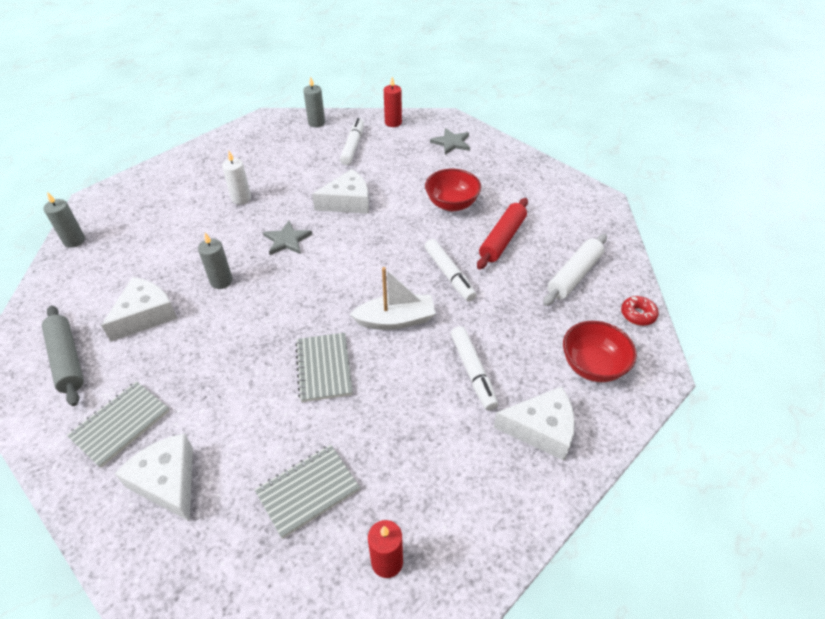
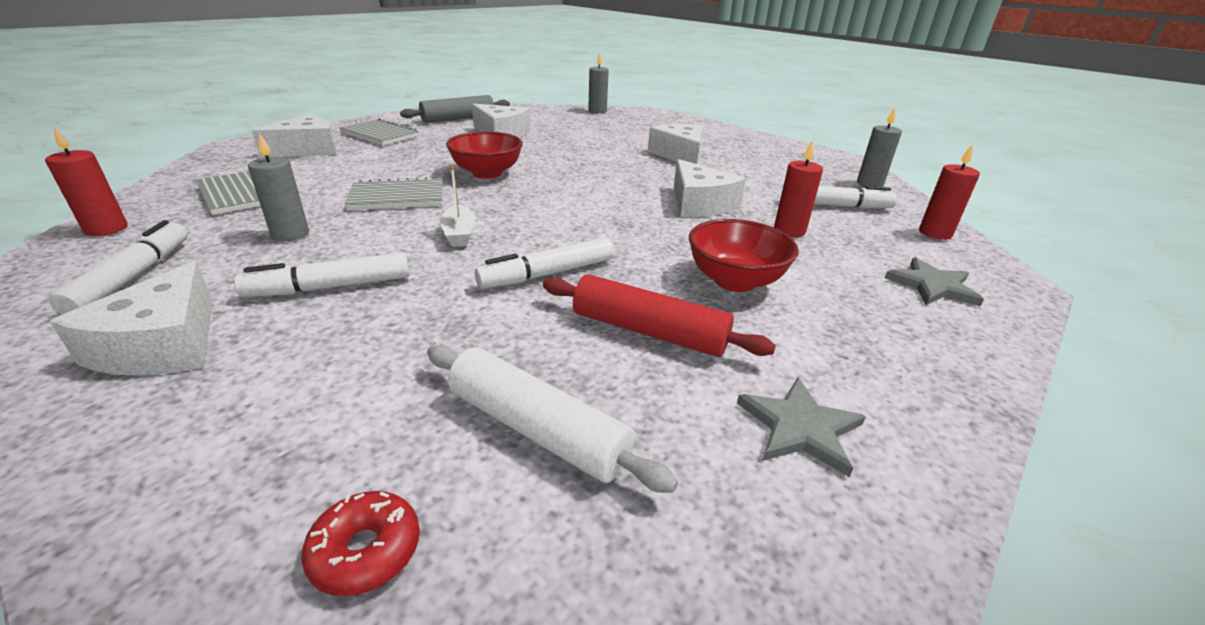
camera: 85 degrees right, 15 degrees down
(221, 281) = (543, 153): grey candle -> grey candle (290, 234)
(241, 198) = (679, 155): white candle -> white cheese
(287, 240) = (612, 176): grey star -> grey star (800, 427)
(390, 172) = (789, 231): none -> red candle
(396, 320) = (459, 234): white boat -> white boat, size x0.63
(468, 489) = (133, 277): none -> white marker
(592, 366) = (250, 427): red bowl -> red bowl (487, 173)

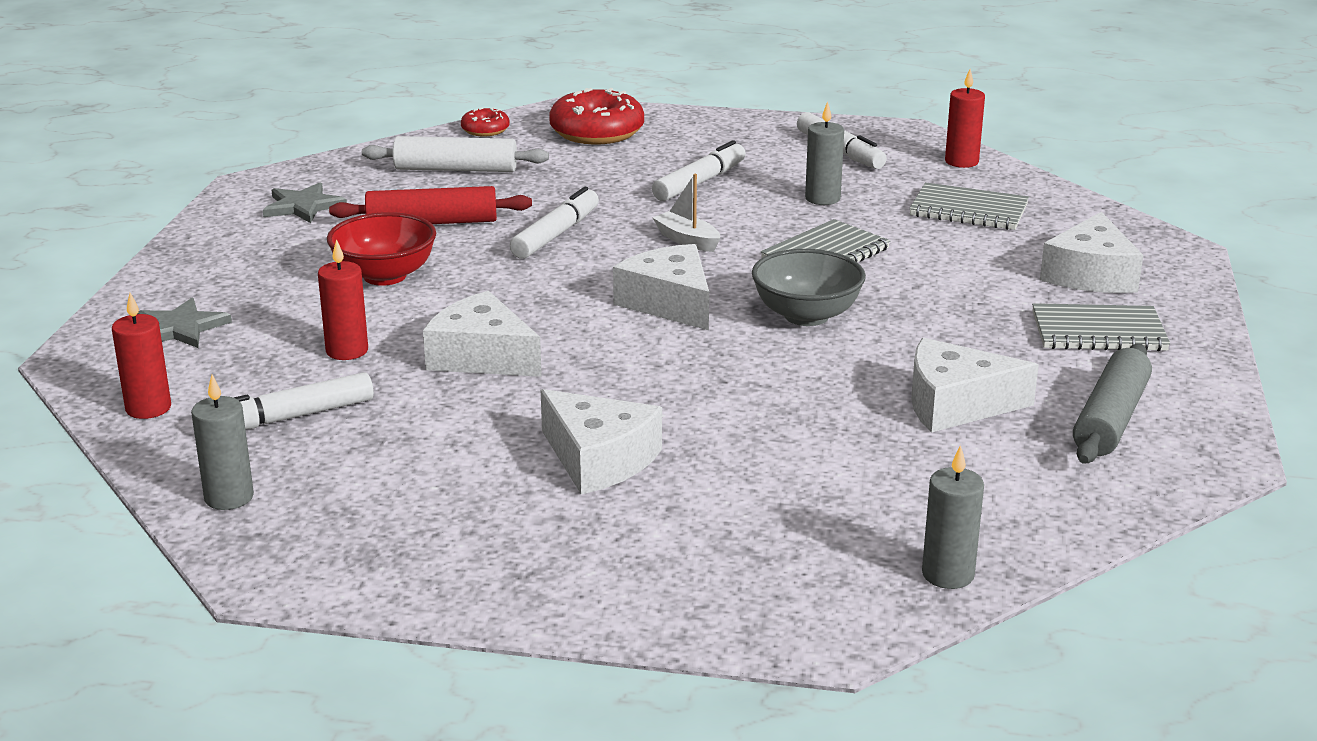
camera: 150 degrees right, 5 degrees down
(164, 344) = (722, 140): white cheese -> white cheese (669, 303)
(239, 441) = (597, 132): none -> red donut
(487, 173) = (806, 315): red bowl -> grey bowl

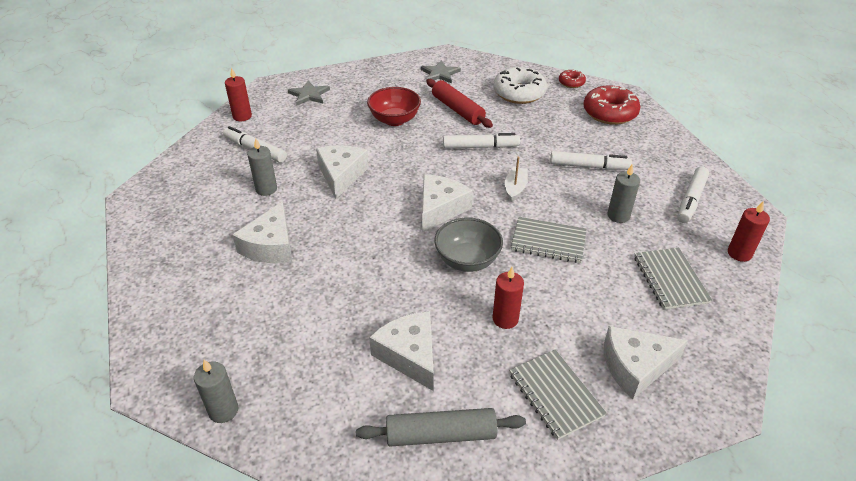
camera: 60 degrees right, 15 degrees up
(229, 497) = (187, 163): grey candle -> grey candle (266, 189)
(347, 351) = (320, 139): red candle -> red candle (505, 319)
(456, 169) = (519, 93): white rolling pin -> white donut

